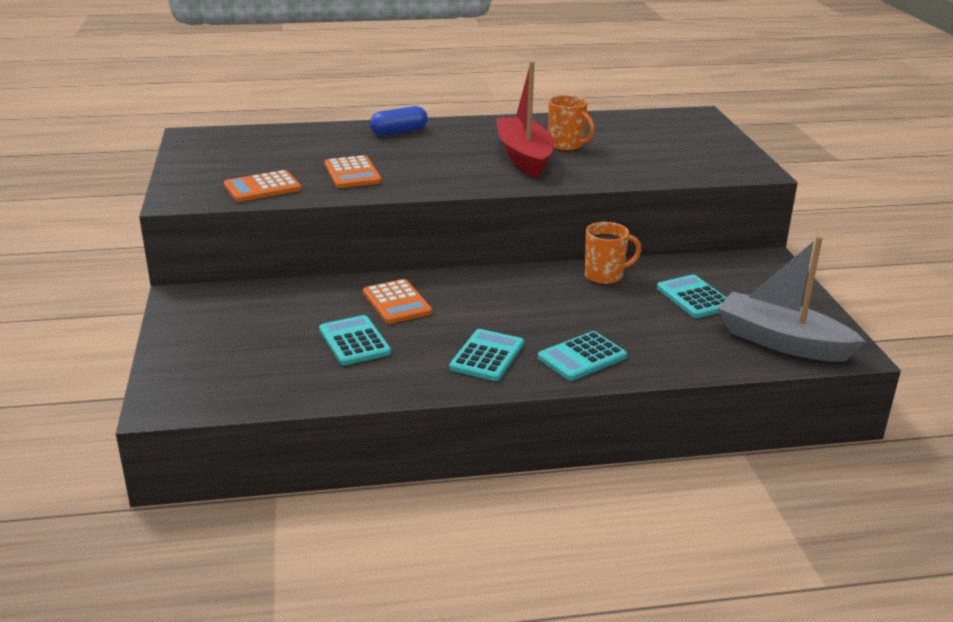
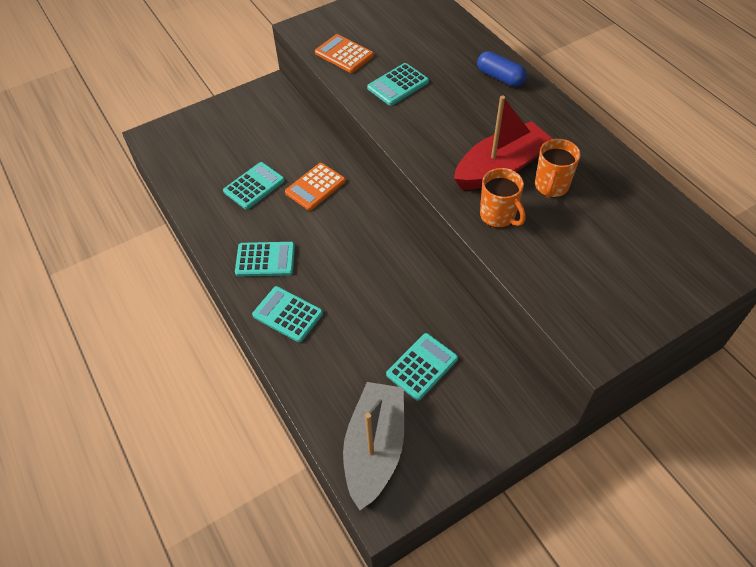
camera: 70 degrees right, 25 degrees up
(352, 173) = (398, 85): orange calculator -> turquoise calculator
(605, 276) = (425, 294): orange mug -> orange mug (498, 216)

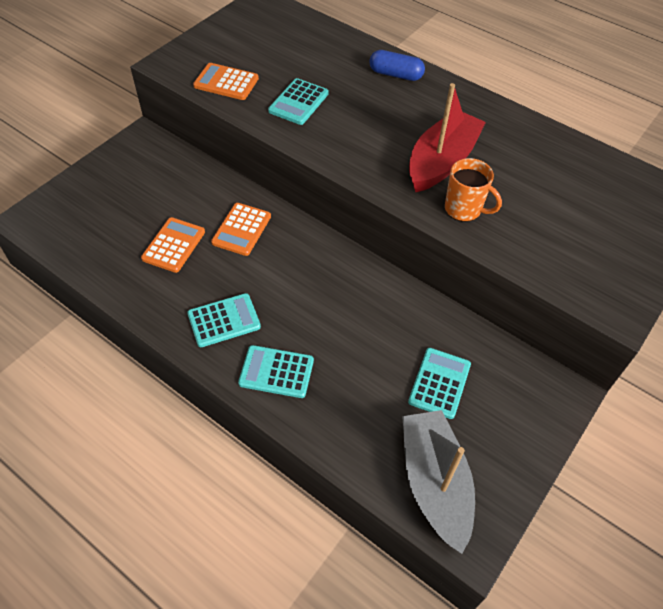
camera: 25 degrees left, 0 degrees up
(254, 186) = (174, 245): turquoise calculator -> orange calculator
(551, 186) = (497, 168): orange mug -> none

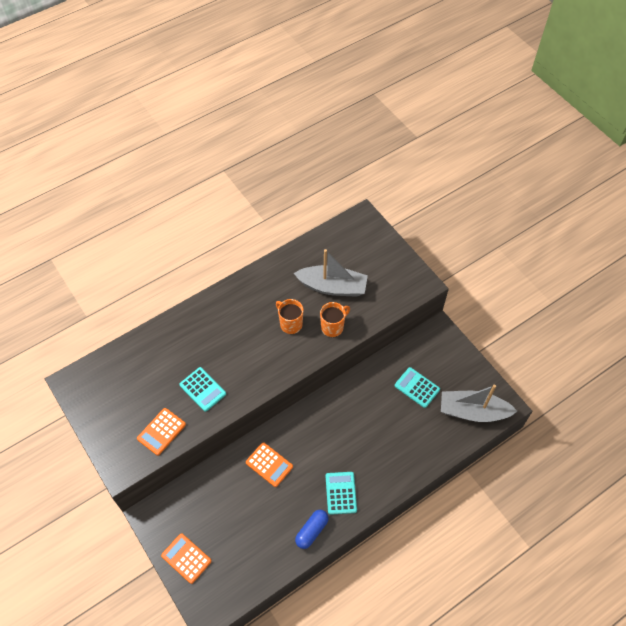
camera: 70 degrees left, 5 degrees up
(174, 245) = (268, 512): orange calculator -> orange calculator (186, 558)
(276, 372) = (386, 471): turquoise calculator -> none
(395, 74) = (198, 320): blue capsule -> blue capsule (311, 531)
(441, 162) = (290, 324): red boat -> orange mug
(533, 193) = (332, 287): none -> grey boat

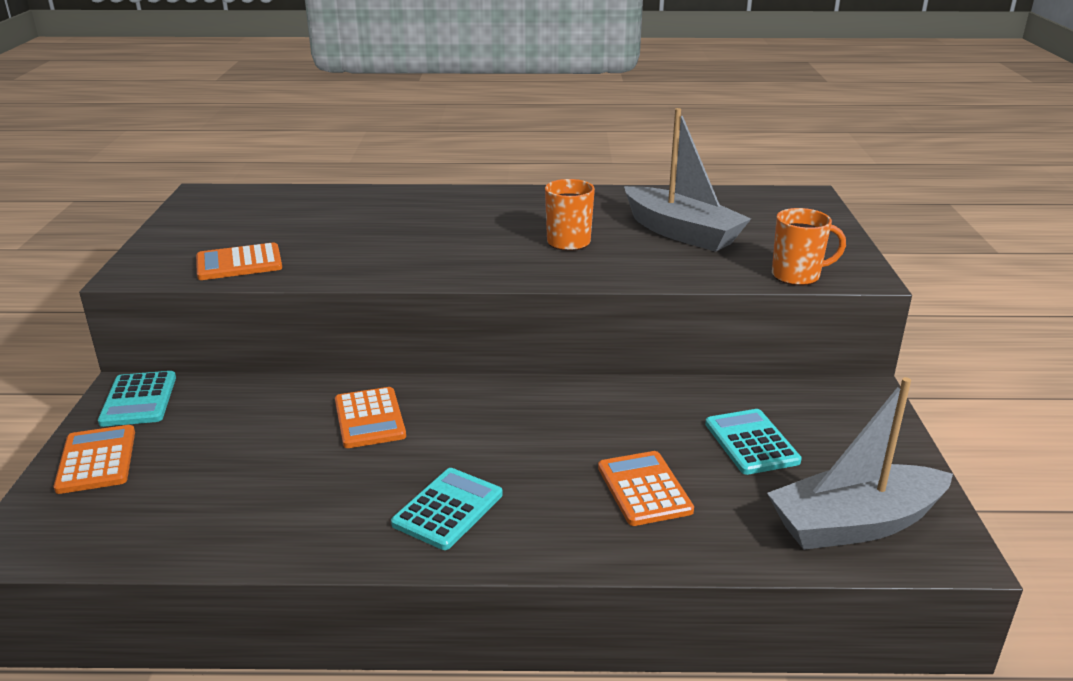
camera: 35 degrees right, 30 degrees down
(203, 389) = (353, 250): turquoise calculator -> turquoise calculator (139, 400)
(311, 531) = (331, 532): blue capsule -> none
(333, 327) = (636, 264): orange mug -> orange mug (797, 276)
(398, 438) = (644, 489): none -> orange calculator
(473, 411) = (854, 524): grey boat -> grey boat turned 60 degrees counterclockwise

